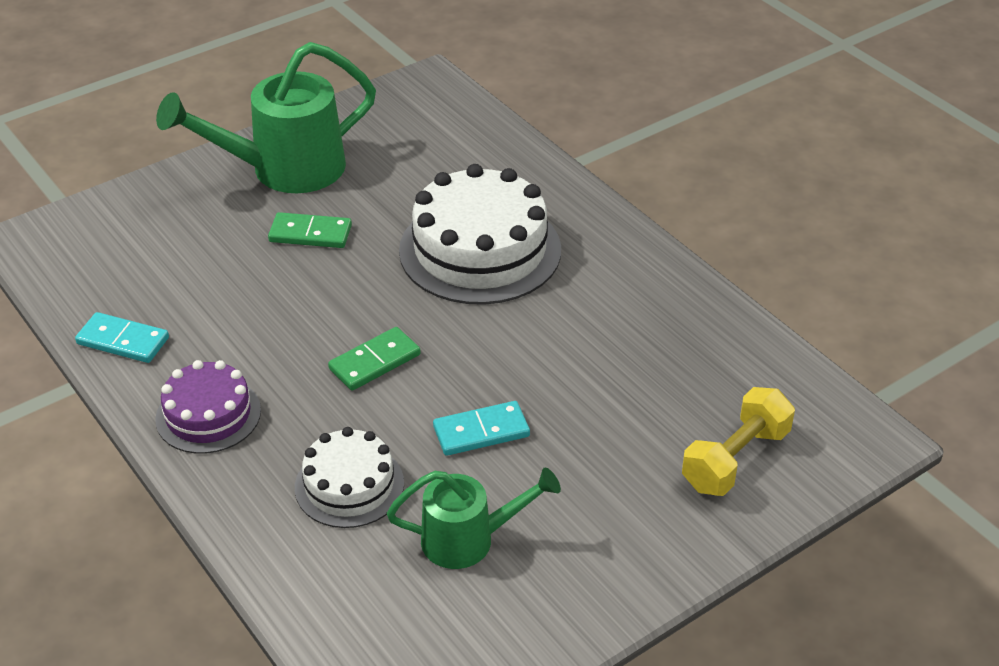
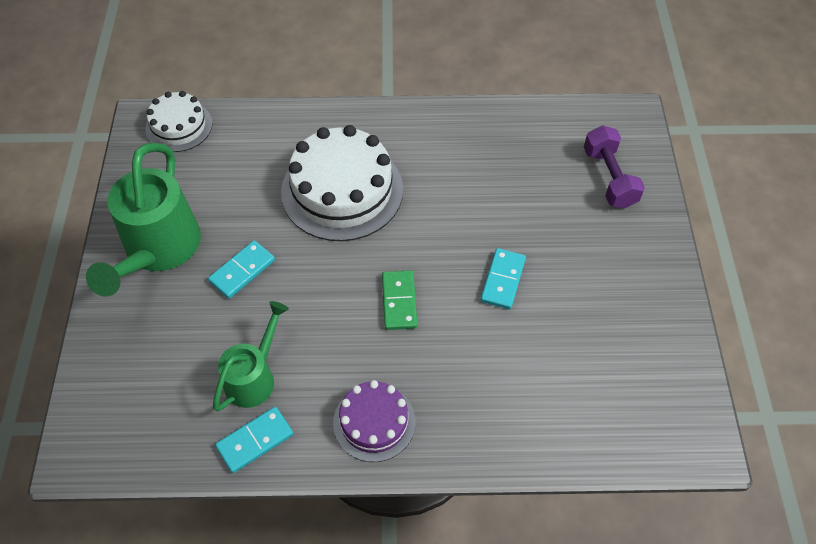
camera: 55 degrees left, 15 degrees up
(310, 234) = (242, 271): green domino -> turquoise domino
(349, 485) = (498, 373): white cake -> white cake (179, 126)
(468, 540) = (585, 335): green watering can -> green watering can (254, 377)
(735, 459) = (609, 178): yellow dumbbell -> purple dumbbell

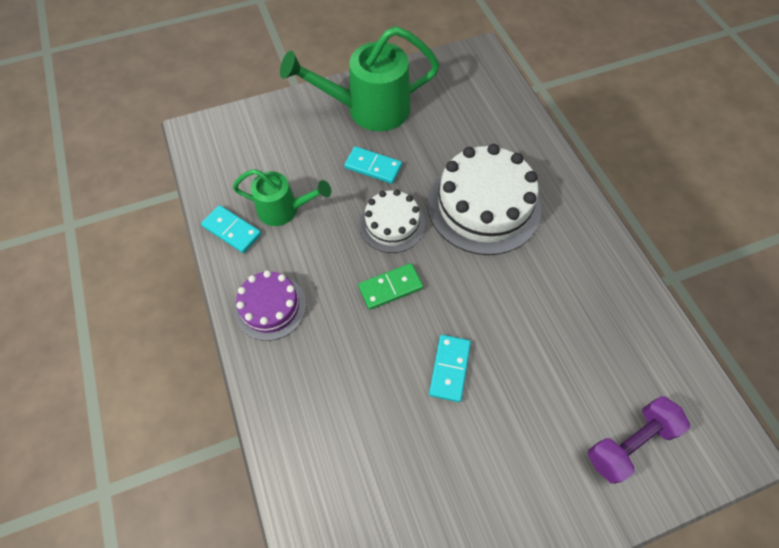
camera: 70 degrees right, 5 degrees up
(179, 126) = (487, 75): white cake -> white cake (392, 224)
(503, 280) = (449, 368): turquoise domino -> turquoise domino turned 75 degrees counterclockwise

